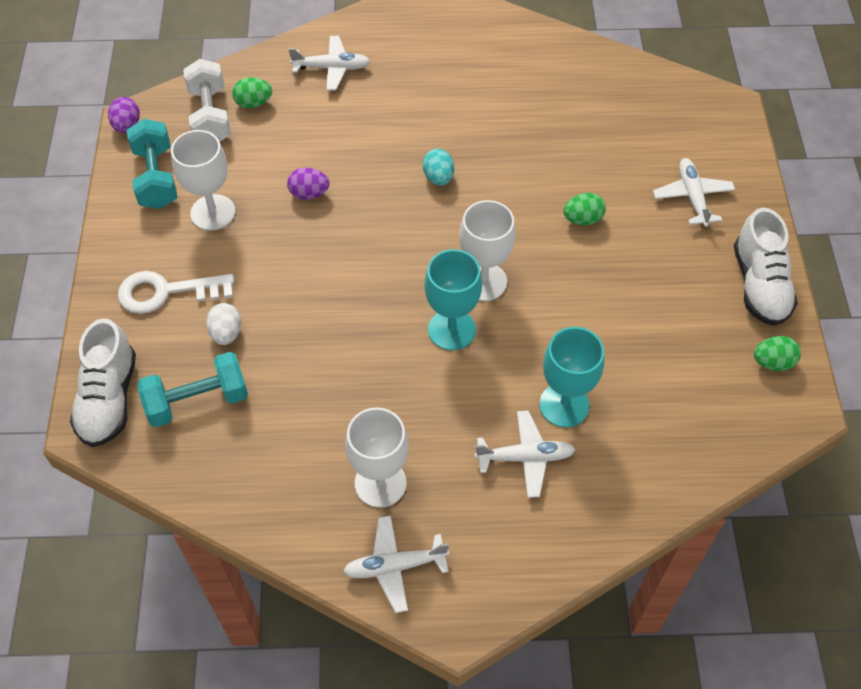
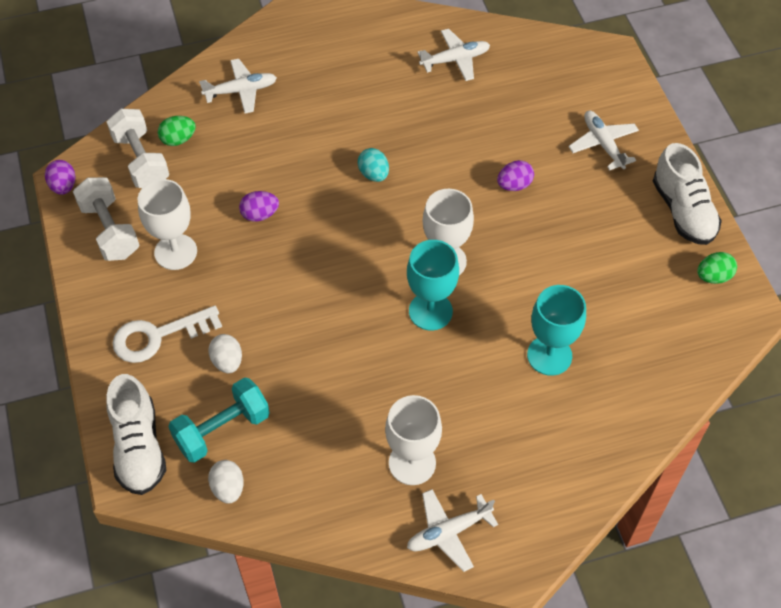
camera: 15 degrees left, 0 degrees up
(156, 178) = (110, 230): turquoise dumbbell -> white dumbbell
(183, 462) = (228, 488): none -> white egg
(525, 457) = (530, 409): white plane -> white plane (455, 60)
(582, 219) = (514, 185): green egg -> purple egg

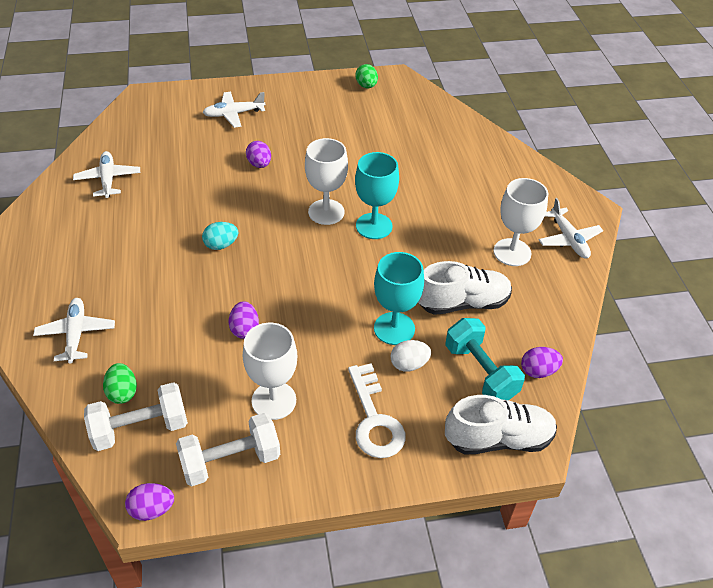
camera: 85 degrees left, 10 degrees down
(228, 488) = (538, 371): white egg -> purple egg
(549, 355) = (422, 169): turquoise goblet -> turquoise goblet (394, 328)
(683, 211) = (307, 89): white shoe -> white shoe (462, 303)

